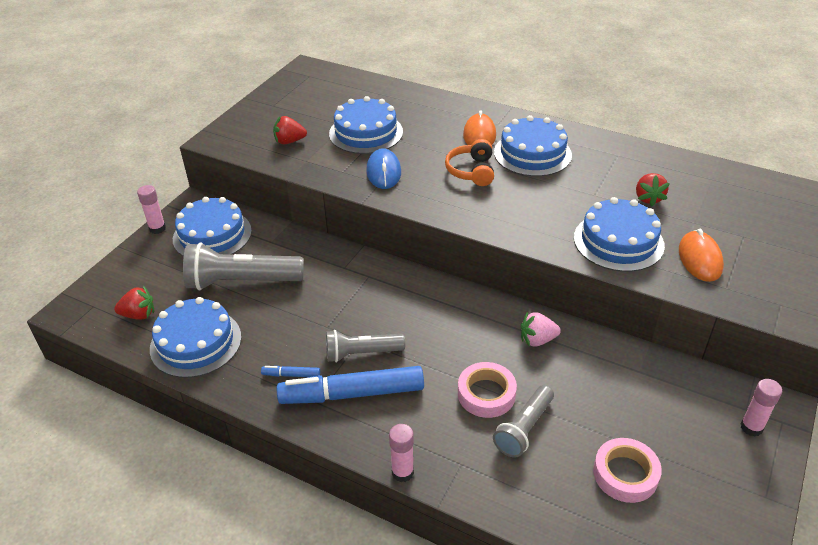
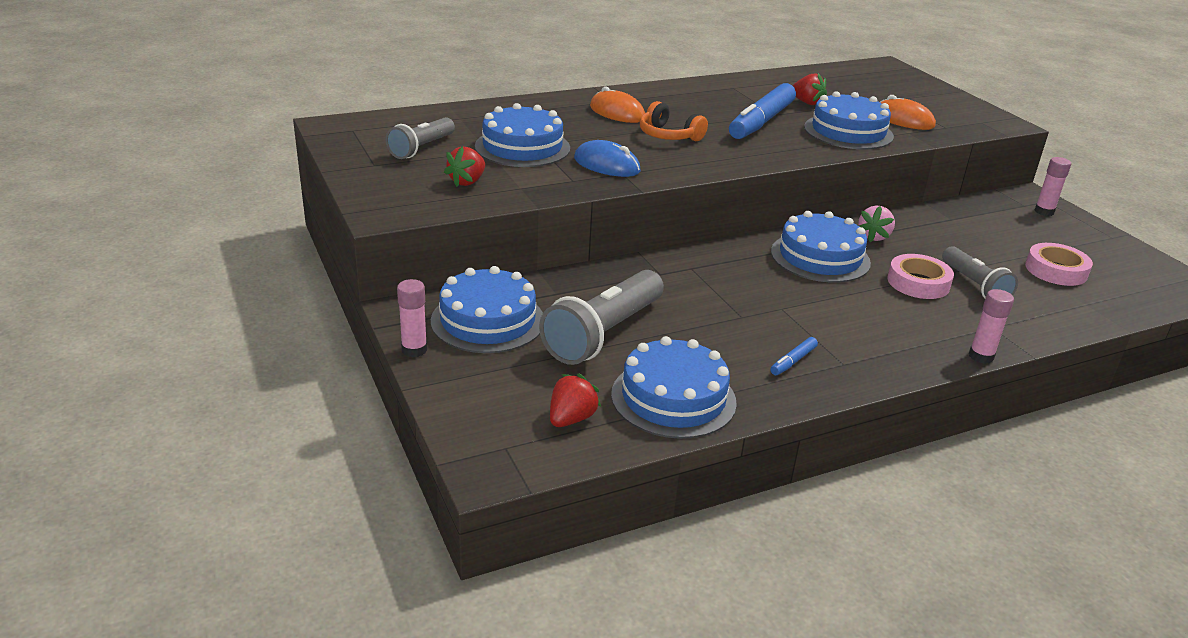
camera: 55 degrees left, 10 degrees down
(352, 394) = (855, 341): blue marker -> blue marker (761, 122)
(362, 353) = (803, 314): grey flashlight -> grey flashlight (422, 148)
(532, 153) = (681, 108): blue cake -> blue cake (820, 257)

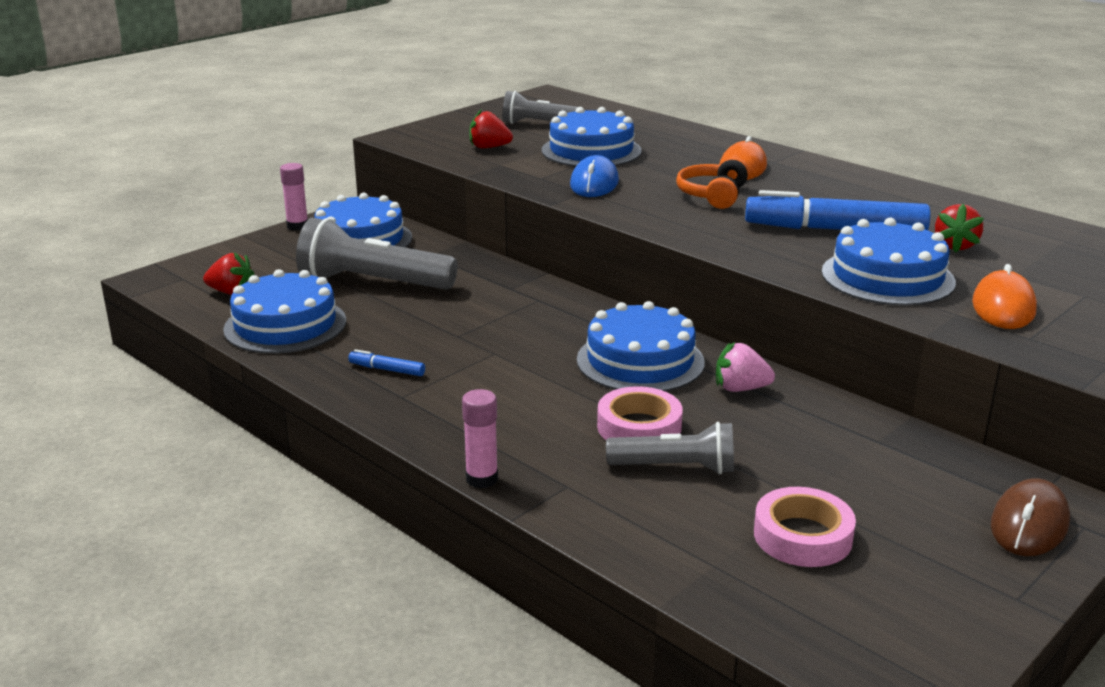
camera: 70 degrees right, 5 degrees down
(974, 285) = (675, 467): grey flashlight -> grey flashlight turned 135 degrees counterclockwise
(1044, 211) = (1029, 524): pink glue stick -> brown mouse

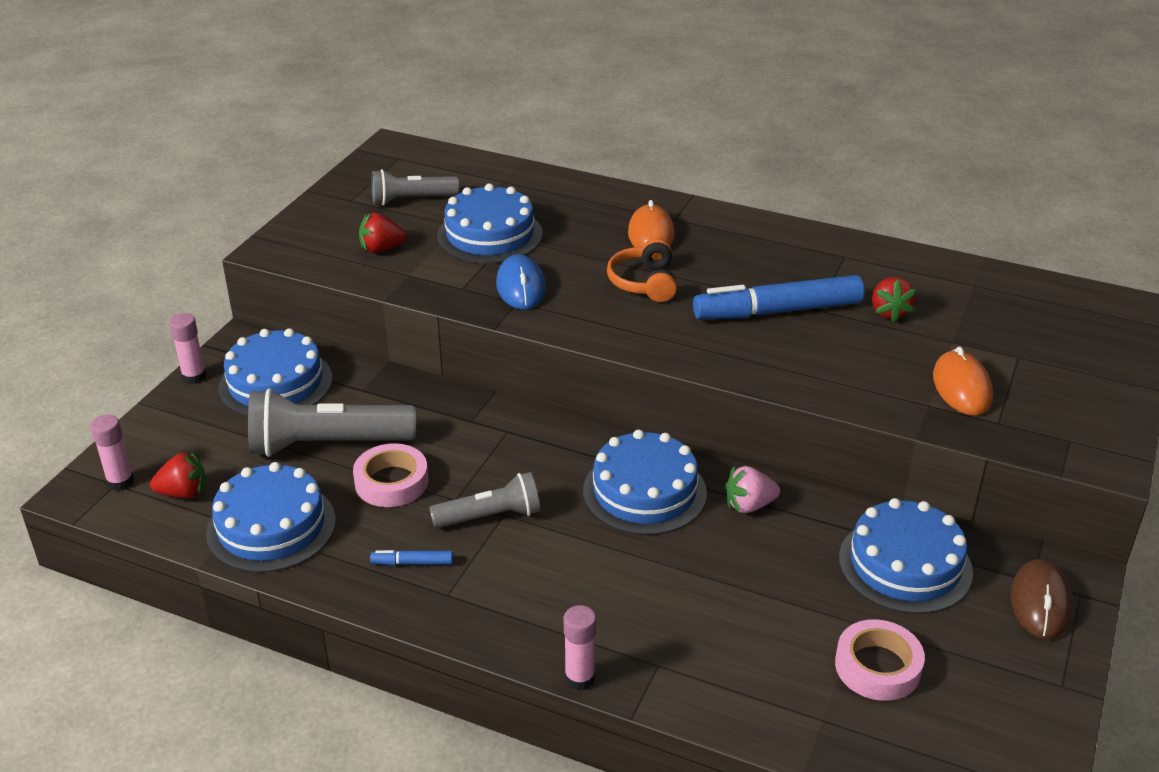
camera: 20 degrees left, 10 degrees up
(188, 278) = (120, 482): none -> pink glue stick
(639, 427) = (685, 576): pink tape -> pink tape (391, 482)
(675, 467) = (739, 617): grey flashlight -> grey flashlight (490, 516)
(887, 277) = (852, 368): blue cake -> blue cake (905, 565)

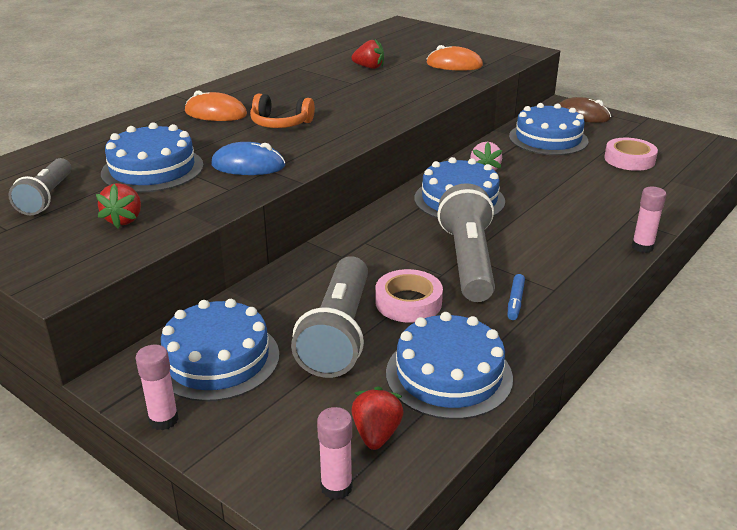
camera: 75 degrees left, 5 degrees down
(490, 516) = (468, 261): grey flashlight -> grey flashlight, size x1.62
(777, 311) = (347, 92): blue marker -> none

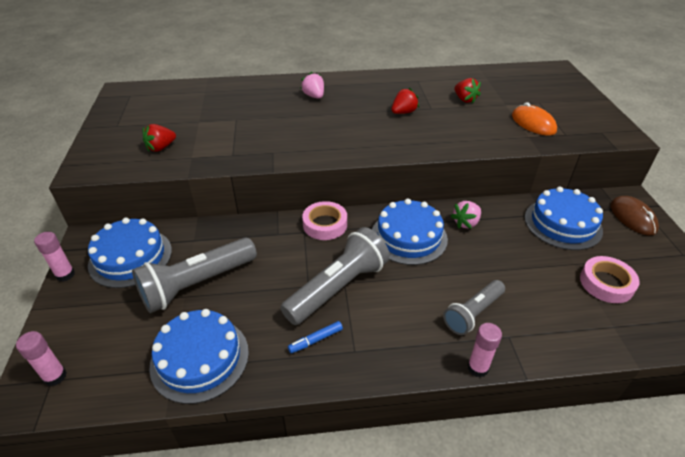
camera: 45 degrees right, 10 degrees up
(47, 197) = (158, 115): grey flashlight -> grey flashlight (473, 313)
(152, 169) = (223, 121): blue cake -> none
(216, 113) = (314, 96): orange mouse -> pink strawberry
(248, 165) = (267, 143): blue mouse -> none
(280, 124) = (334, 121): orange headphones -> none
(376, 434) = (114, 363): red strawberry -> red strawberry (403, 112)
(408, 302) = (259, 291): pink tape -> pink tape (325, 224)

